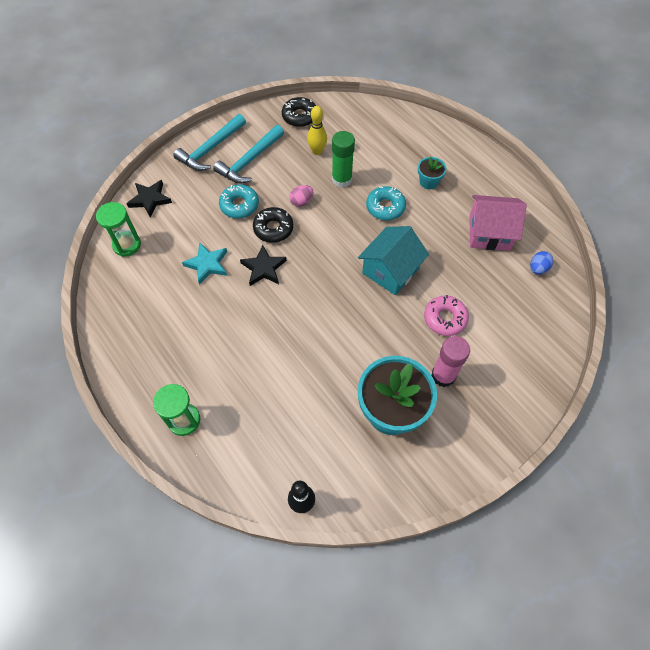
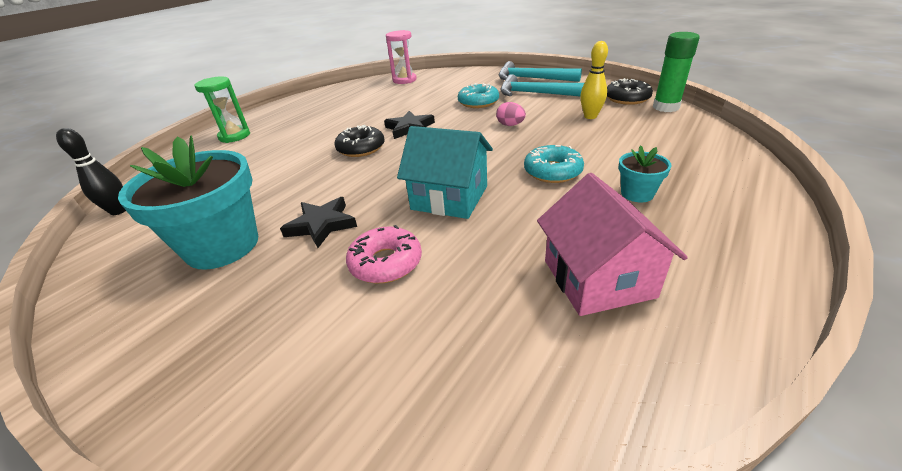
camera: 75 degrees right, 25 degrees down
(127, 245) = (404, 80): green hourglass -> pink hourglass
(150, 199) = (455, 75): black star -> black star (321, 225)
(207, 264) = (401, 107): turquoise star -> none
(273, 228) = (462, 121): black donut -> black donut (361, 148)
(341, 179) = (566, 137): green glue stick -> green glue stick (666, 107)
(443, 375) = (278, 283): pink glue stick -> none
(538, 268) = (566, 374): blue egg -> none

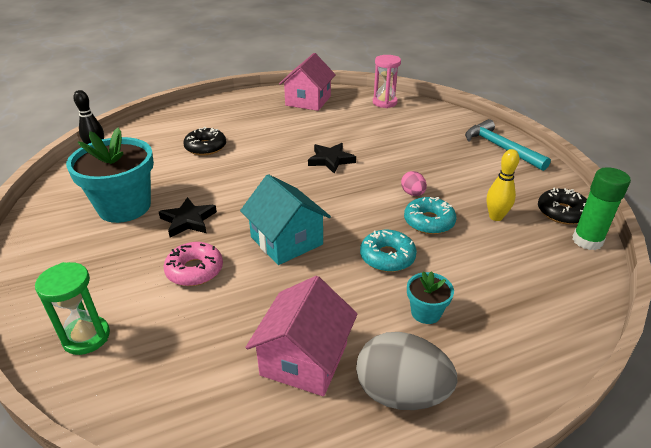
camera: 30 degrees right, 0 degrees up
(234, 136) = (208, 113): green hourglass -> green hourglass (86, 337)
(332, 98) = (308, 101): none -> pink house
(361, 148) = (276, 164): black donut -> black donut (205, 147)
(478, 102) = (416, 156): turquoise donut -> turquoise donut (429, 222)
(537, 94) = (481, 168): turquoise hammer -> none
(708, 258) = (401, 393): none -> grey egg

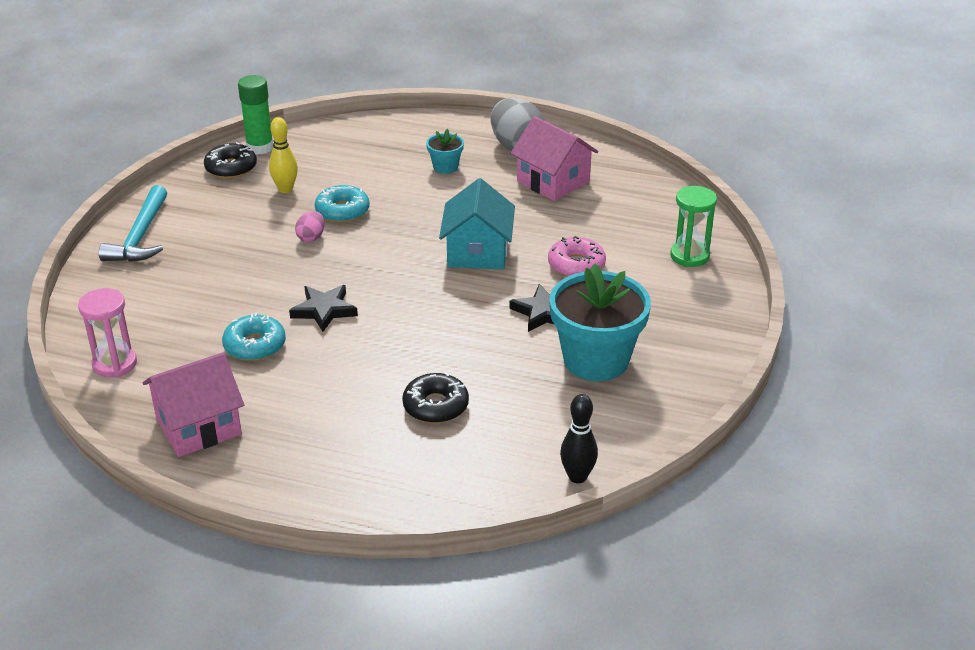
camera: 140 degrees left, 0 degrees up
(304, 359) = (553, 182): pink house -> pink house turned 75 degrees clockwise
(387, 257) = (417, 205): turquoise donut -> turquoise donut (255, 345)

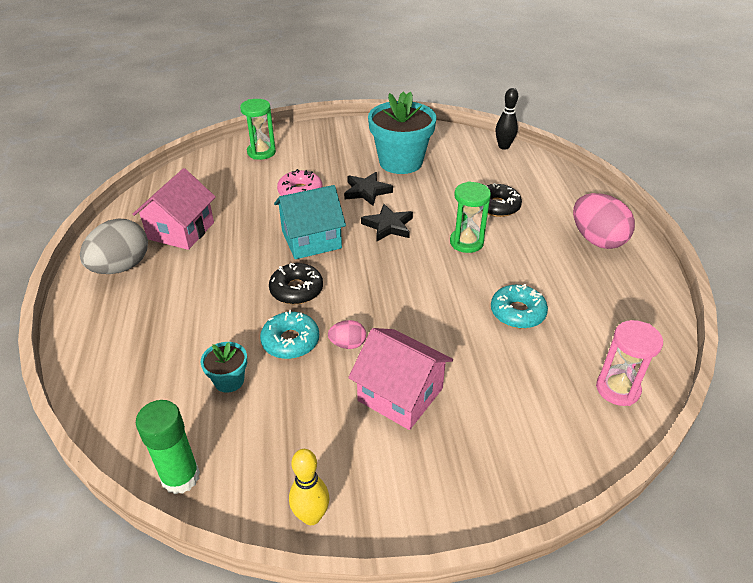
camera: 115 degrees left, 5 degrees up
(141, 236) = (431, 492): turquoise hammer -> none
(198, 426) = (623, 301): pink house -> pink house (400, 394)
(231, 168) = (242, 482): black donut -> black donut (296, 290)
(285, 189) = (269, 404): yellow bowling pin -> yellow bowling pin (311, 516)
(304, 461) = (597, 240): none -> pink egg
(324, 310) = (444, 292): black star -> black star (388, 226)
(387, 353) = (466, 242): none -> green hourglass
(445, 167) = (177, 300): turquoise flower pot -> turquoise flower pot (229, 381)

